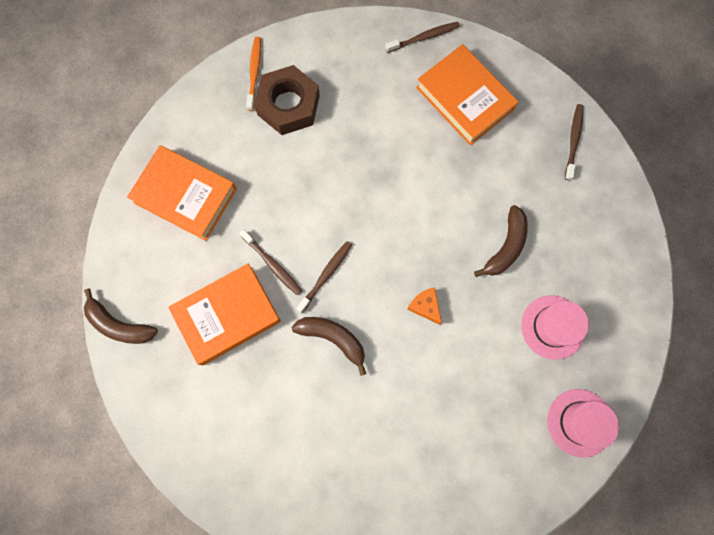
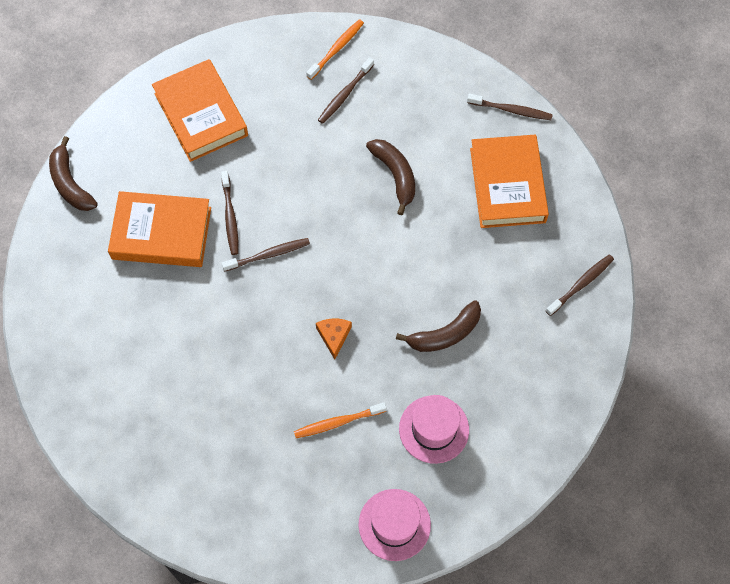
camera: 35 degrees right, 10 degrees down
(288, 105) = (345, 94): brown nut -> brown toothbrush
(333, 338) = (235, 310): brown banana -> brown banana (395, 175)
(479, 372) = (338, 422): none -> orange toothbrush

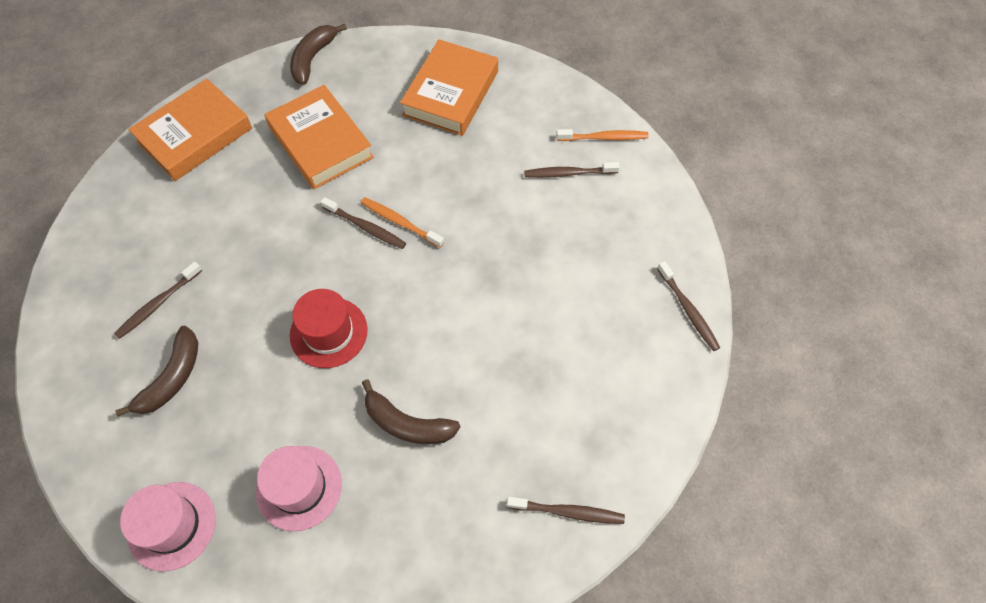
camera: 50 degrees right, 5 degrees down
(230, 216) = (377, 176): brown toothbrush -> brown toothbrush (158, 304)
(334, 336) = (328, 332): orange cheese -> red hat
(338, 422) = (245, 398): orange toothbrush -> orange toothbrush (400, 222)
(395, 175) = (529, 265): brown banana -> brown banana (172, 378)
(507, 185) = (609, 364): orange book -> orange book (195, 135)

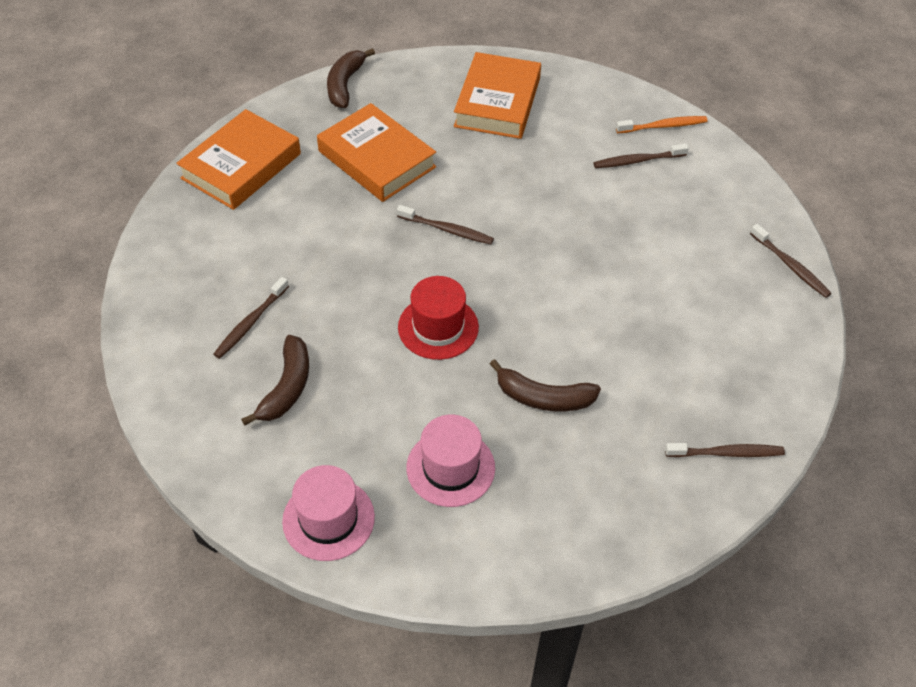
camera: 10 degrees left, 10 degrees down
(400, 222) = (481, 222): orange toothbrush -> none

